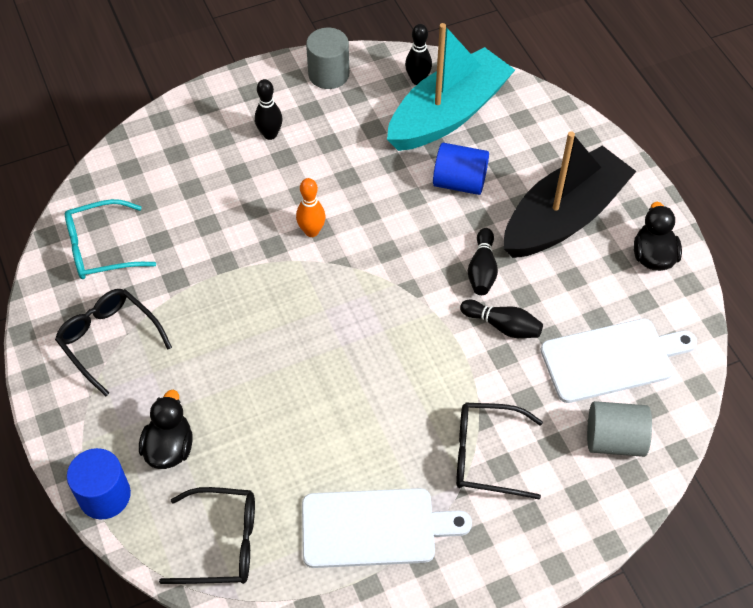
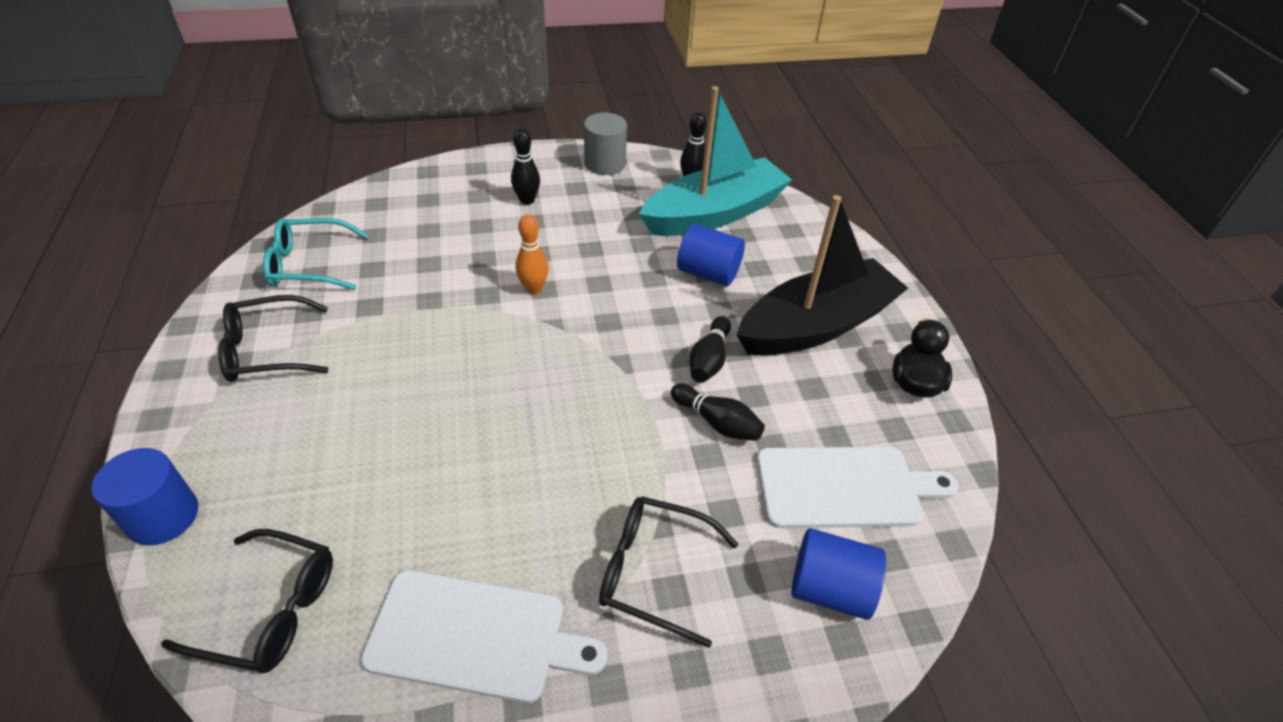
camera: 10 degrees right, 10 degrees down
(109, 340) = (267, 350): black glasses -> black glasses turned 75 degrees counterclockwise
(169, 448) = (269, 477): black duck -> none
(614, 440) = (829, 589): grey cylinder -> blue cylinder

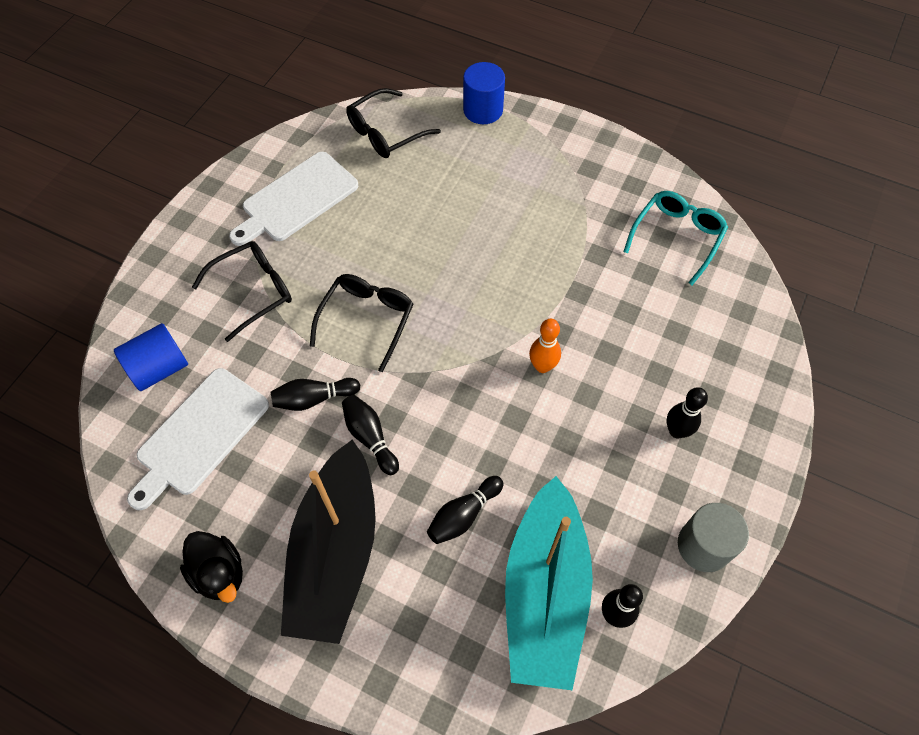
camera: 130 degrees right, 15 degrees up
(267, 350) = (590, 186): black glasses -> black glasses (367, 320)
(708, 273) = (463, 515): blue cylinder -> black bowling pin

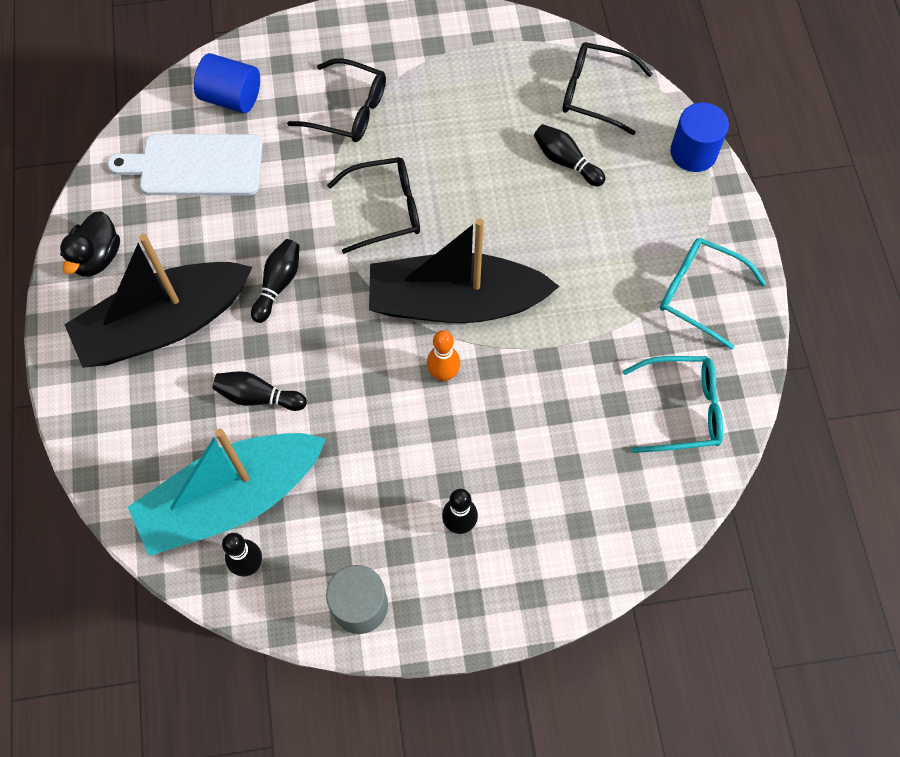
camera: 55 degrees right, 5 degrees up
(297, 199) = (464, 76): white cutting board -> none
(314, 398) = (283, 221): black bowling pin -> black bowling pin (566, 161)
(487, 321) = (455, 302): none -> black boat
(595, 173) = (700, 293): none -> turquoise glasses

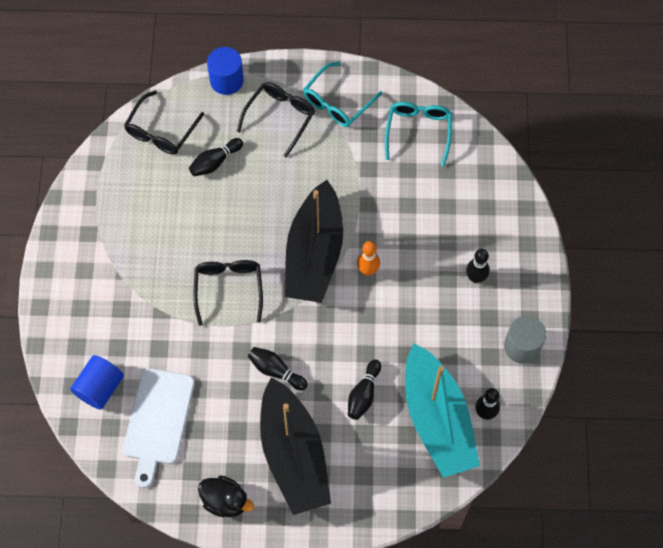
camera: 80 degrees left, 0 degrees up
(348, 110) = (134, 303): black glasses -> black glasses (280, 117)

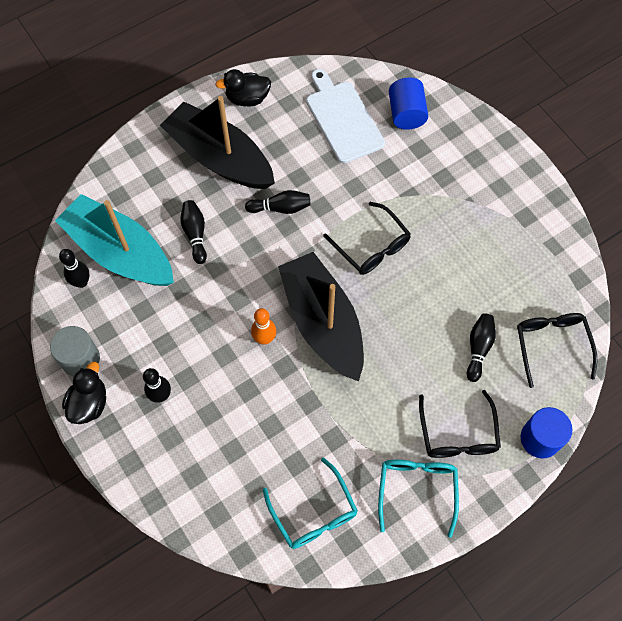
camera: 145 degrees right, 0 degrees up
(534, 306) = (89, 403): none -> black duck

